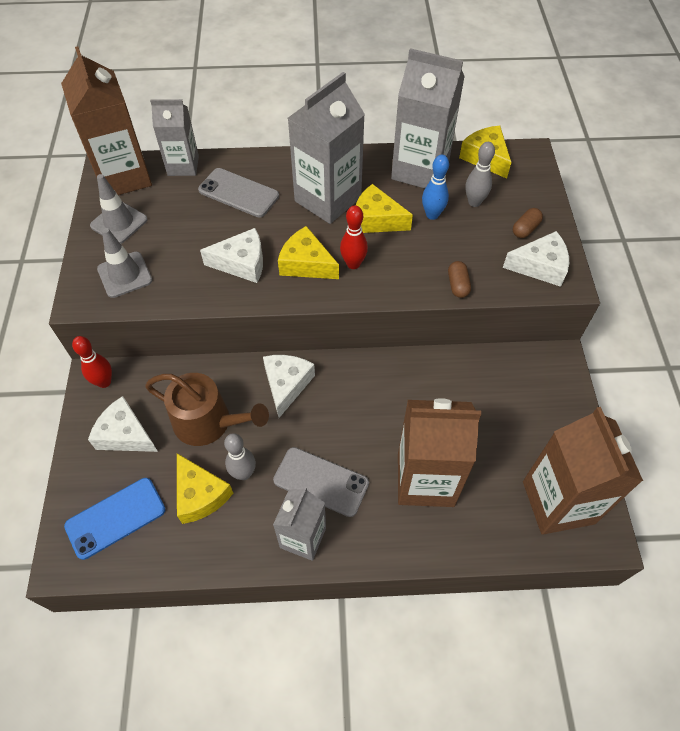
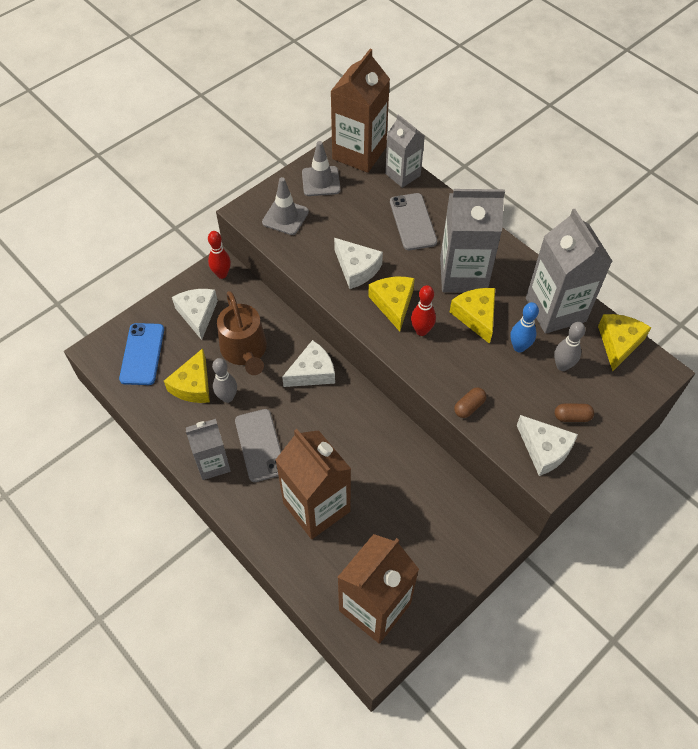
camera: 50 degrees right, 0 degrees up
(115, 517) = (142, 354): blue phone -> blue phone turned 75 degrees clockwise

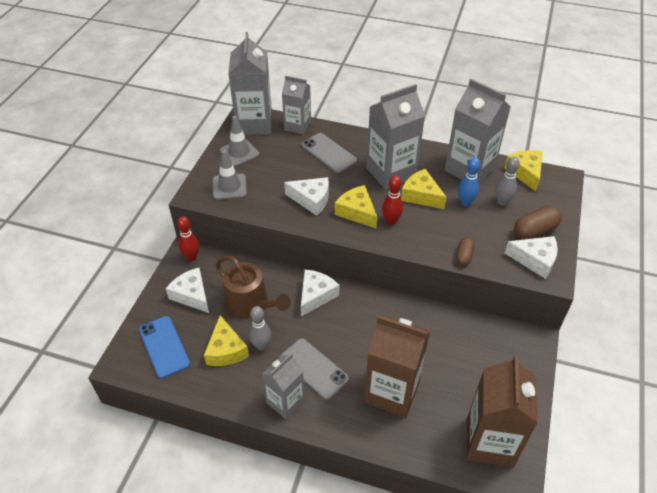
camera: 30 degrees left, 10 degrees down
(359, 153) = (254, 124): brown carton -> grey carton
(572, 417) = (535, 231): brown capsule -> brown capsule, size x1.67

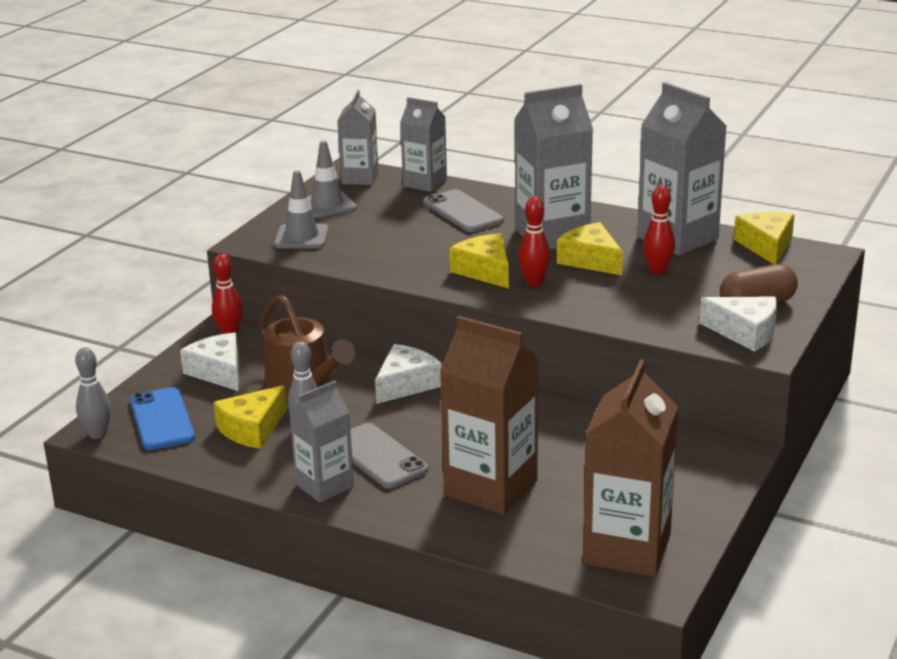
camera: 10 degrees right, 20 degrees down
(226, 350) = (252, 429): yellow cheese -> yellow cheese turned 45 degrees clockwise
(254, 124) = (360, 178): grey carton -> grey carton, size x0.62
(311, 200) = (420, 256): white cheese -> none
(463, 256) = (634, 322): brown capsule -> none
(465, 202) = (657, 270): blue bowling pin -> red bowling pin
(502, 202) = (717, 273): grey bowling pin -> grey bowling pin (97, 434)

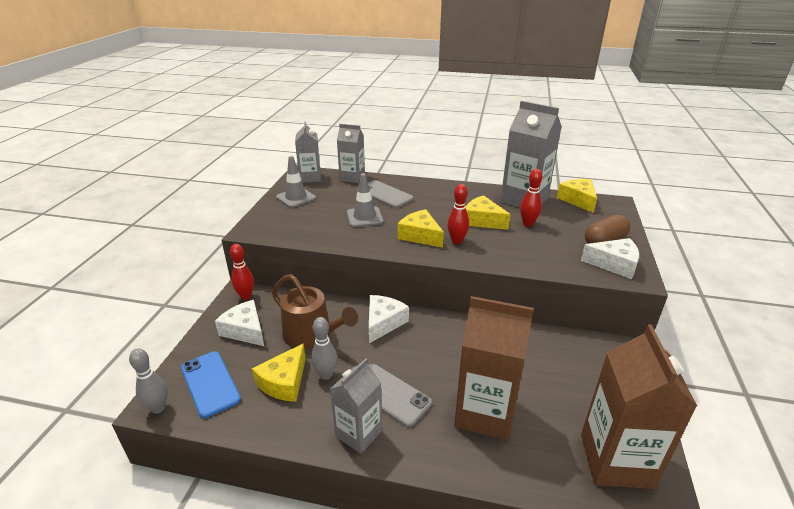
camera: 15 degrees left, 5 degrees up
(301, 237) = (286, 223): grey traffic cone -> grey traffic cone (364, 217)
(552, 236) = (448, 206): grey carton -> none

